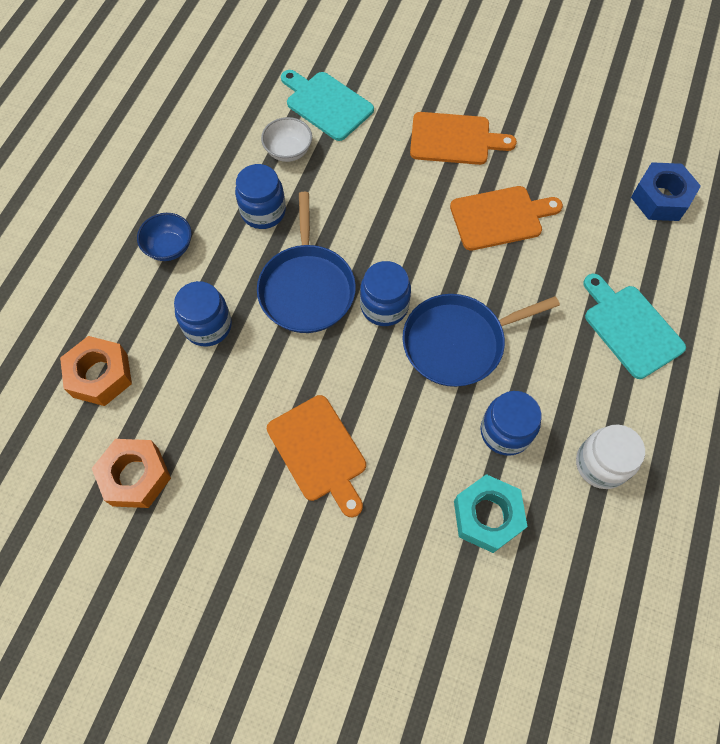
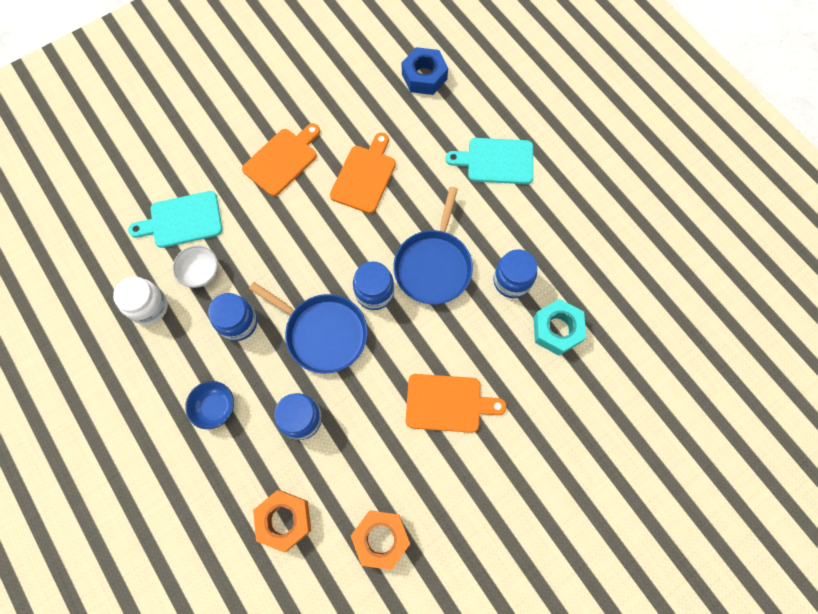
camera: 55 degrees left, 5 degrees up
(601, 464) = (568, 243): white jar -> white jar (149, 307)

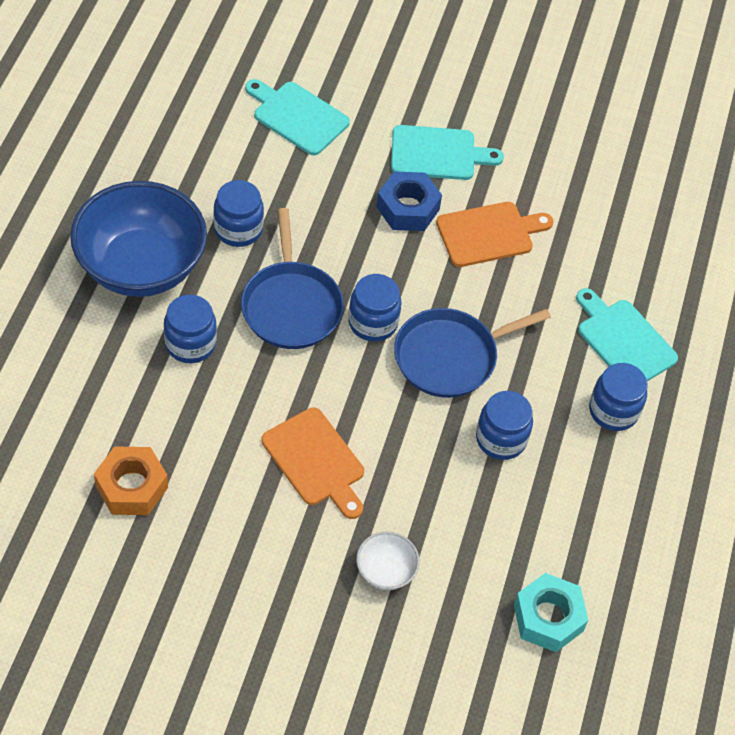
camera: 45 degrees right, 15 degrees down
(149, 307) = (190, 149): white jar -> none
(201, 272) = (260, 166): white bowl -> white bowl (385, 571)
(215, 407) = (141, 266): blue bowl -> blue bowl, size x2.33
(282, 160) = (438, 153): orange cutting board -> turquoise cutting board
(284, 520) = (83, 393): orange nut -> none
(424, 76) = (655, 213): blue nut -> blue nut (408, 208)
(538, 204) = (613, 411): none -> blue jar
(557, 330) = (485, 515): turquoise nut -> turquoise nut (548, 618)

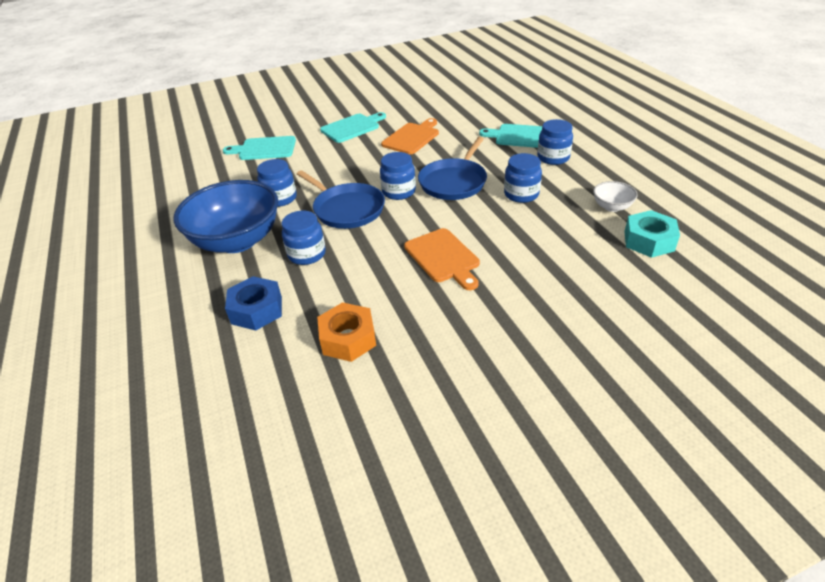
camera: 30 degrees left, 15 degrees down
(316, 461) = (443, 257): orange cutting board -> orange cutting board turned 45 degrees clockwise
(385, 571) = (546, 277): white bowl -> white bowl (612, 207)
(408, 208) = (362, 149): blue nut -> blue nut (256, 310)

